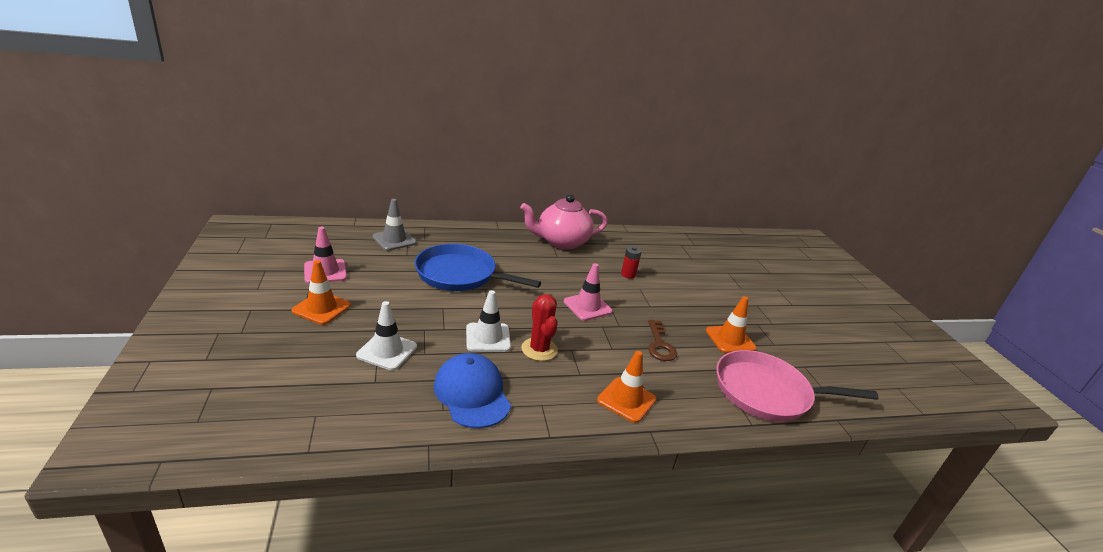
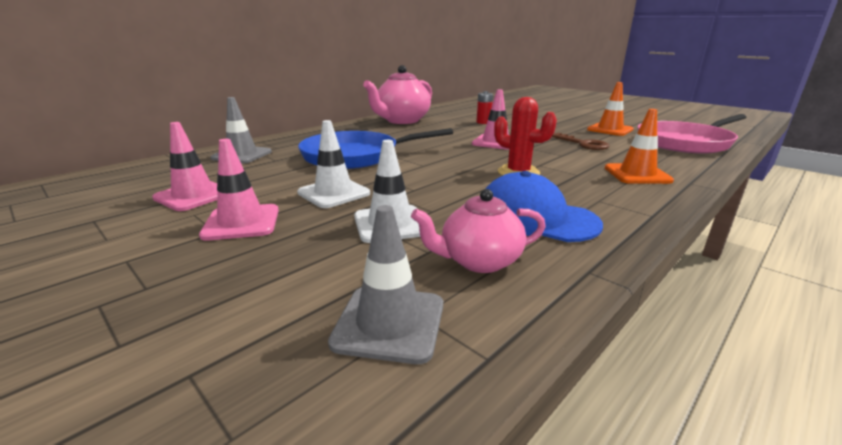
camera: 30 degrees left, 5 degrees down
(299, 411) = (389, 323): none -> grey traffic cone
(321, 308) = (241, 222): orange traffic cone -> pink traffic cone
(388, 403) = (479, 261): none -> pink teapot
(488, 337) = (464, 181): white traffic cone -> white traffic cone (334, 193)

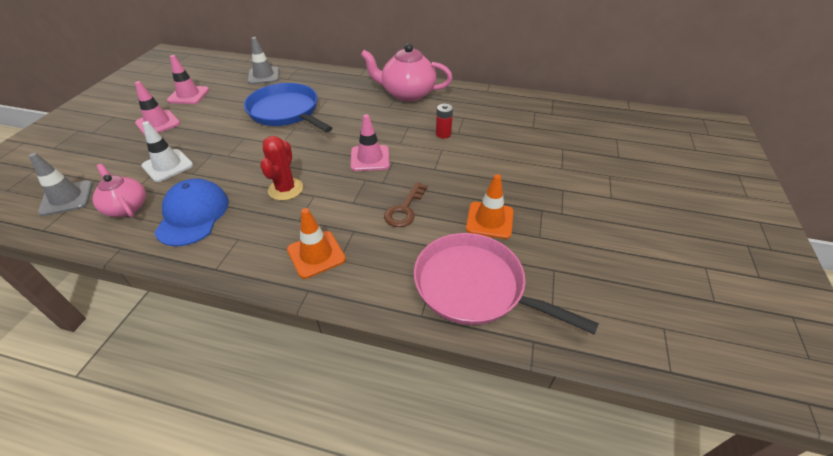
camera: 60 degrees right, 20 degrees up
(334, 193) = (208, 131): white traffic cone -> none

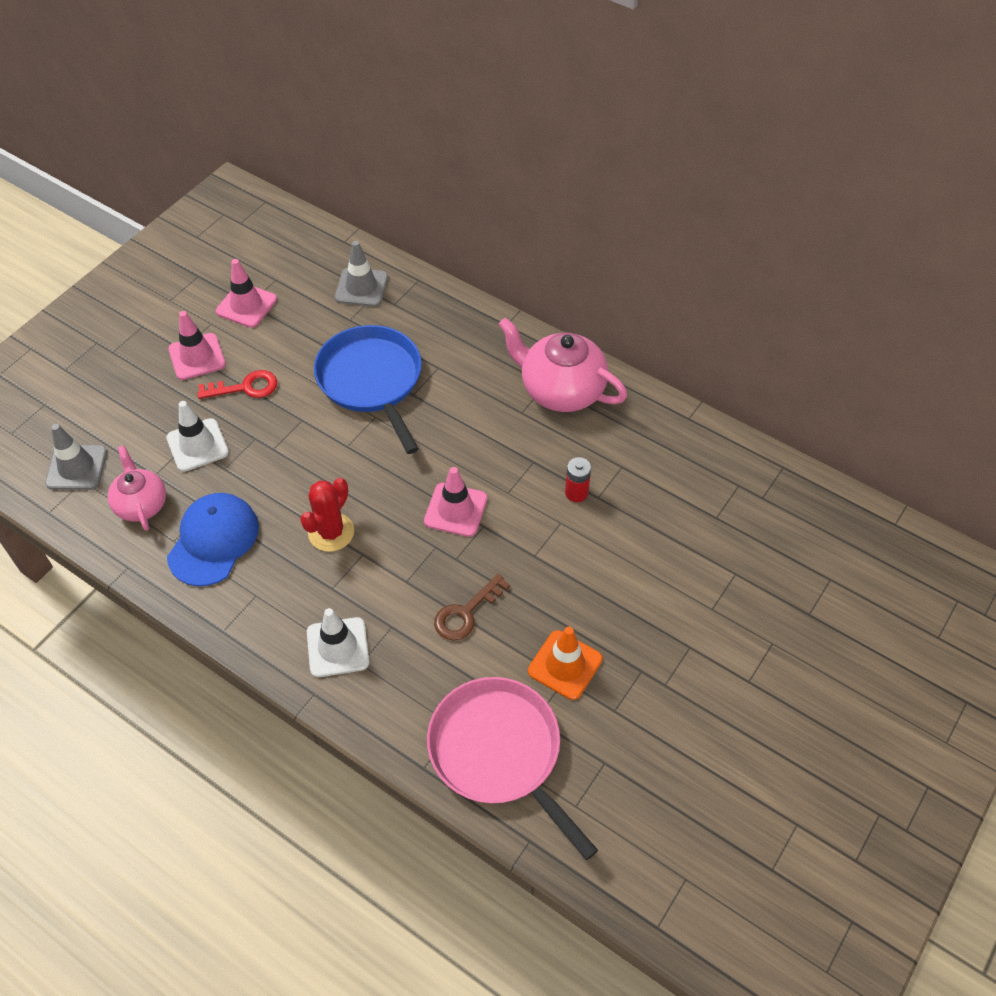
camera: 20 degrees right, 10 degrees up
(198, 131) = (245, 387): none -> red key
(316, 254) = (337, 647): orange traffic cone -> white traffic cone

